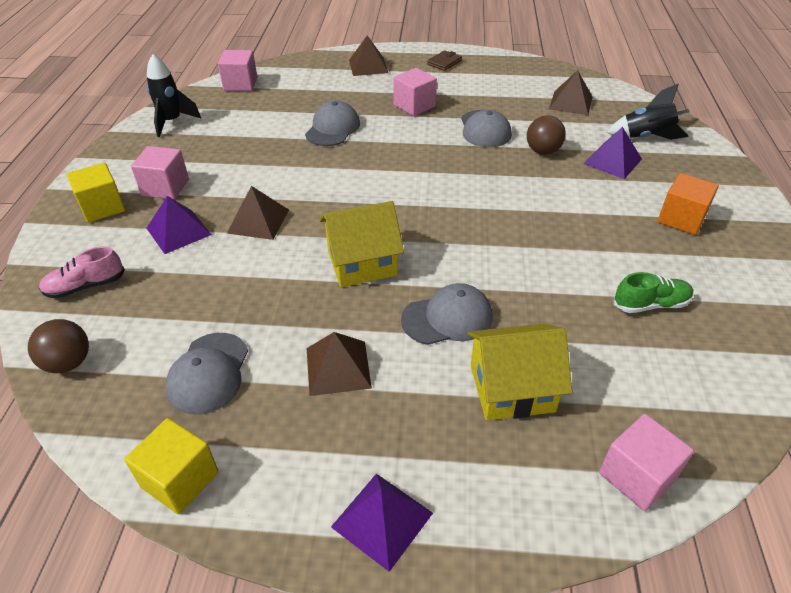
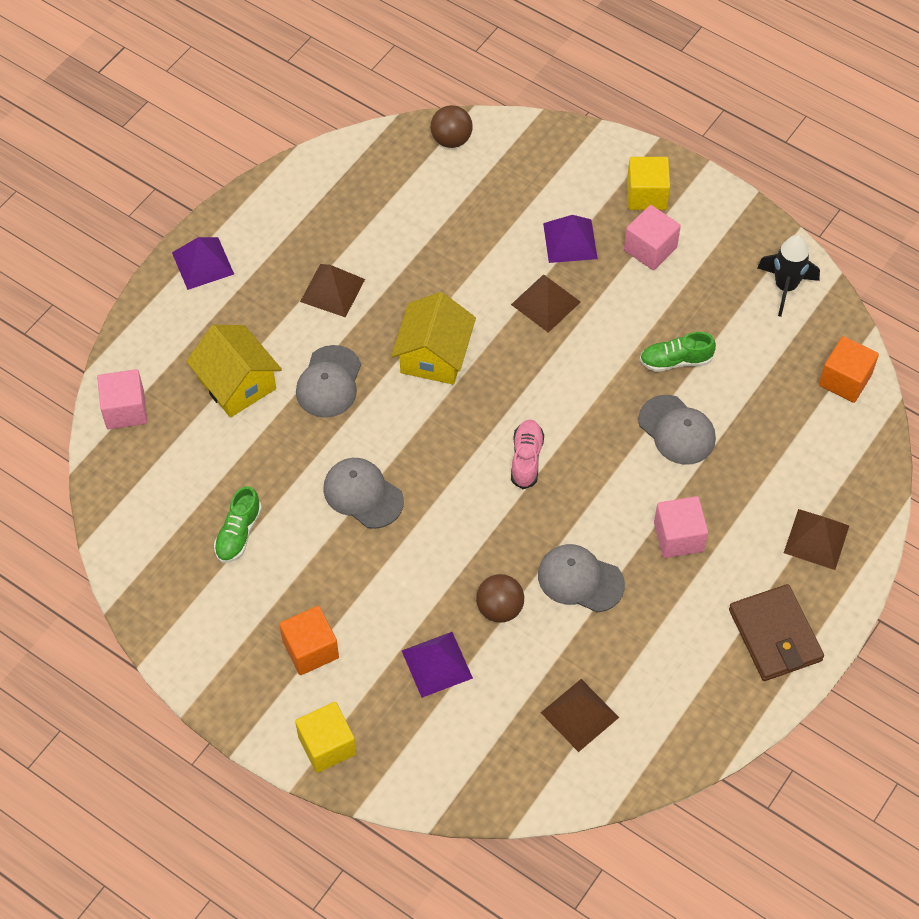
camera: 120 degrees right, 15 degrees up
(85, 286) = (534, 163): pink shoe -> pink shoe (526, 459)
(180, 479) = (305, 176): yellow cube -> yellow cube (327, 745)
(208, 373) = (383, 214): grey cap -> grey cap (363, 494)
(240, 84) = (845, 380): pink cube -> orange cube
(272, 145) = (675, 361): none -> green shoe
(444, 62) = (775, 635): brown wallet -> brown wallet, size x1.87
(512, 388) = (237, 384): yellow house -> yellow house turned 60 degrees counterclockwise
(646, 137) = (456, 738): black rocket -> none

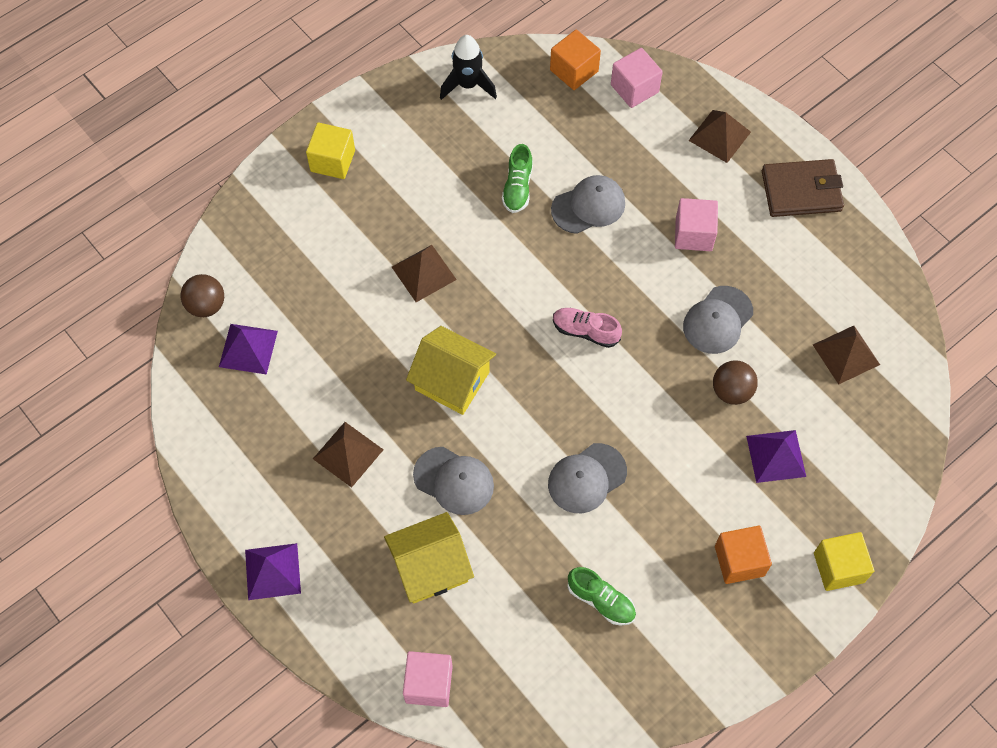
camera: 75 degrees left, 5 degrees up
(570, 241) = (361, 235): purple pyramid -> purple pyramid (248, 349)
(650, 249) = (393, 174): pink cube -> pink cube (634, 88)

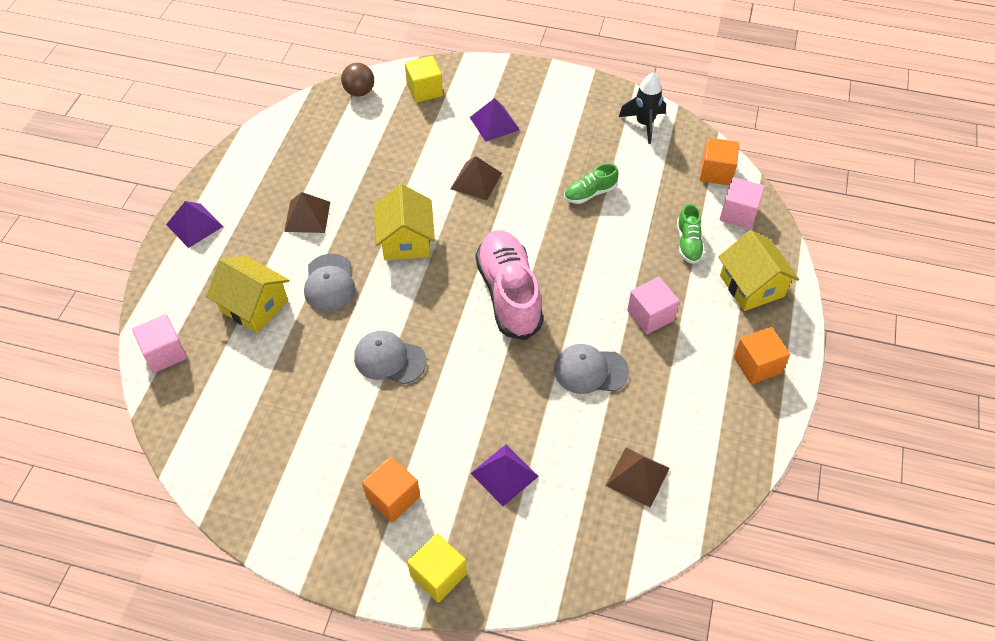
camera: 55 degrees right, 10 degrees down
(248, 349) = (345, 127): purple pyramid -> purple pyramid (494, 123)
(332, 161) = (518, 91): yellow cube -> yellow cube (424, 90)
(585, 331) = (509, 294): pink shoe -> pink shoe, size x2.03
(588, 206) = (613, 240): grey cap -> none
(601, 600) = (296, 422): green shoe -> green shoe (688, 243)
(719, 136) = (752, 286): brown pyramid -> yellow house
(731, 391) = (536, 413): brown ball -> none
(801, 191) = (757, 365): brown wallet -> orange cube

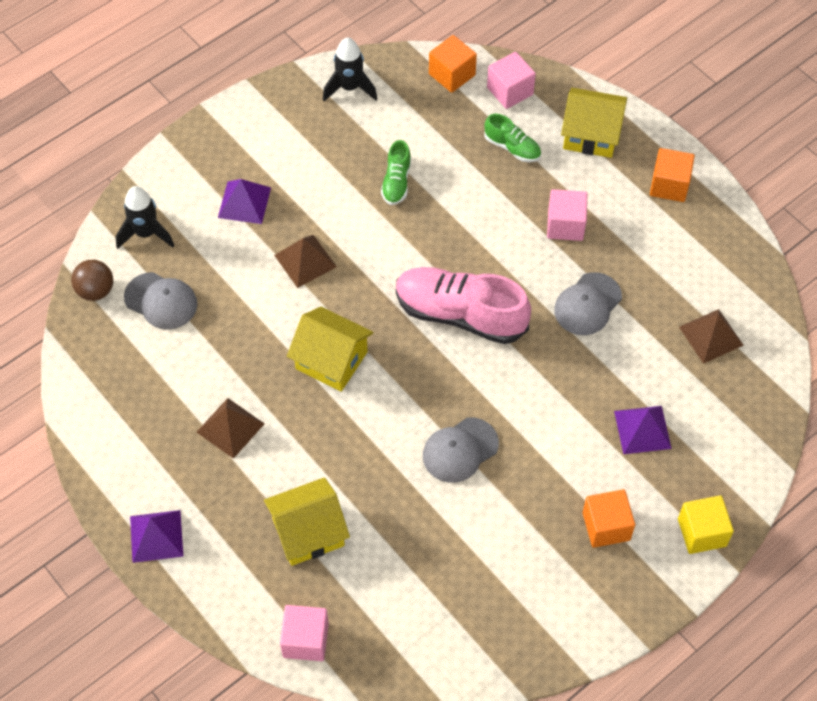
camera: 55 degrees left, 5 degrees up
(329, 283) = (332, 452): grey cap -> grey cap (161, 301)
(424, 90) = (146, 233): yellow cube -> black rocket

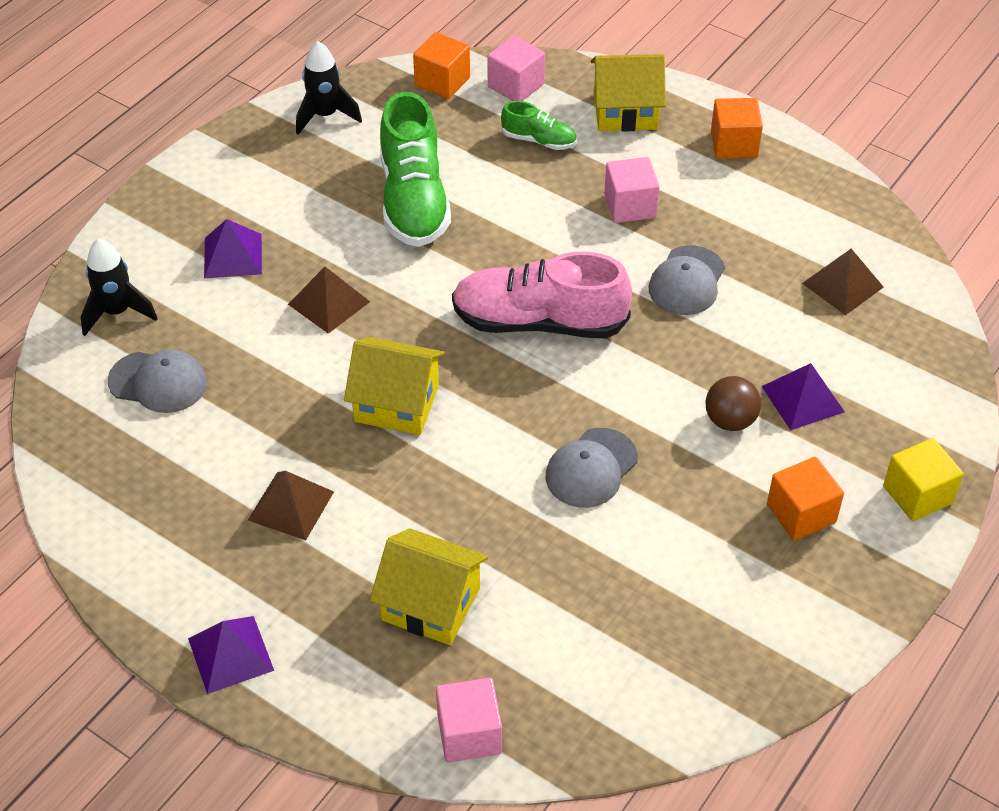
camera: 15 degrees left, 10 degrees down
(95, 290) = (69, 387): brown ball -> brown ball (730, 420)
(308, 532) = (431, 604): yellow house -> yellow house turned 60 degrees clockwise
(396, 182) = (413, 200): green shoe -> green shoe, size x2.03

